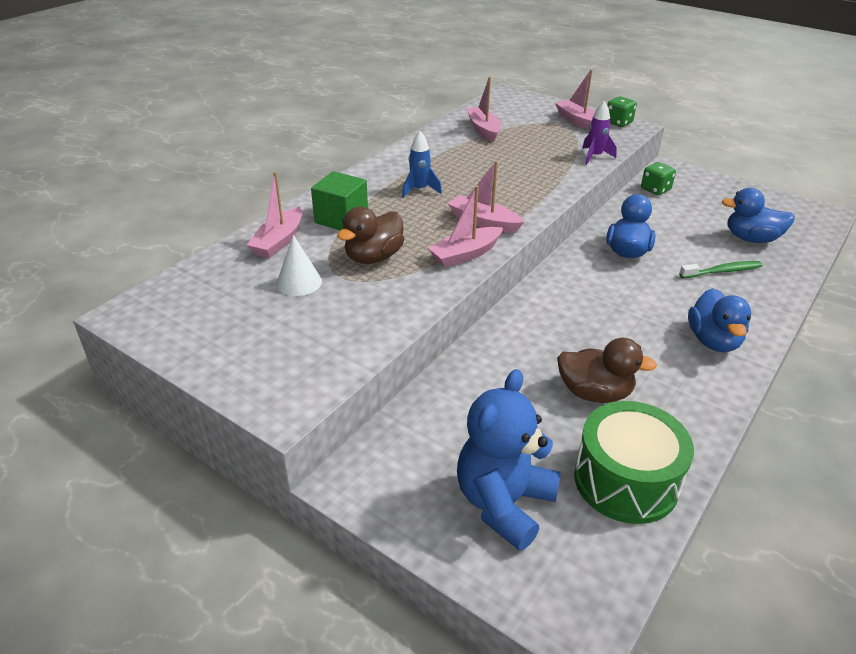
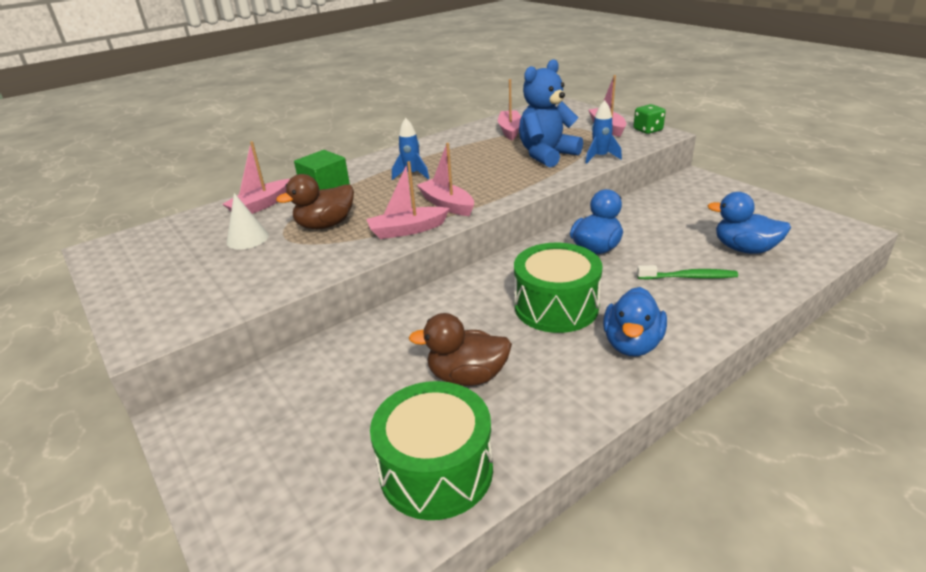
camera: 20 degrees right, 5 degrees down
(504, 503) = (299, 467): blue teddy bear -> blue teddy bear (547, 155)
(594, 156) = (600, 157): purple rocket -> blue rocket
(594, 393) = (467, 376): brown duck -> brown duck turned 150 degrees clockwise
(628, 314) = (556, 306): none -> green drum
(655, 189) = (666, 195): green dice -> none

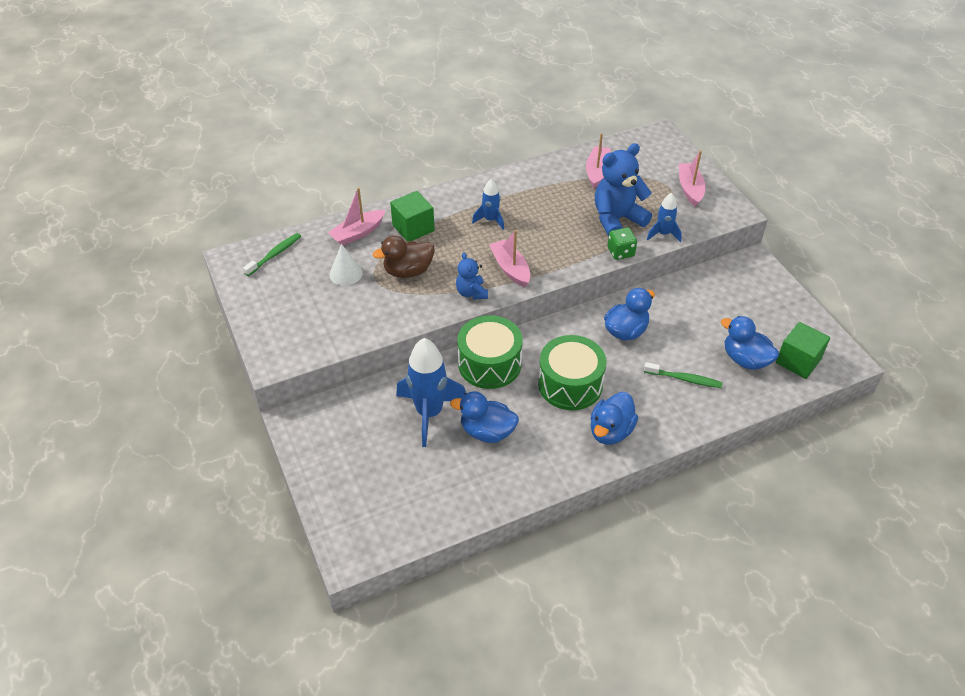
camera: 10 degrees right, 15 degrees up
(156, 237) = (275, 254): none -> green toothbrush
(380, 370) = (429, 413): none -> blue rocket
(407, 230) = (471, 293): pink boat -> blue teddy bear
(436, 470) = (450, 495): green drum -> green drum (489, 364)
(467, 376) = (487, 431): brown duck -> blue duck
(648, 130) = (726, 202): green dice -> green dice (620, 252)
(802, 240) = (798, 361): none -> green cube

